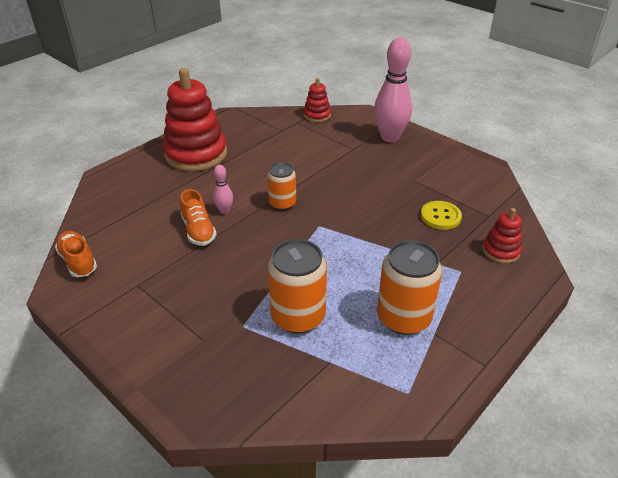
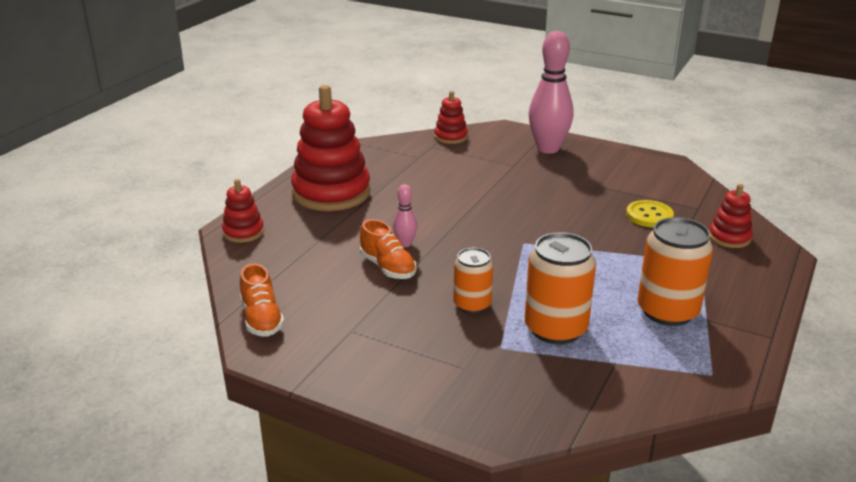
camera: 15 degrees left, 10 degrees down
(78, 261) = (262, 319): orange shoe -> orange shoe turned 150 degrees counterclockwise
(112, 180) = (243, 232): none -> red stacking toy
(282, 203) = (468, 228): orange can -> orange can (472, 305)

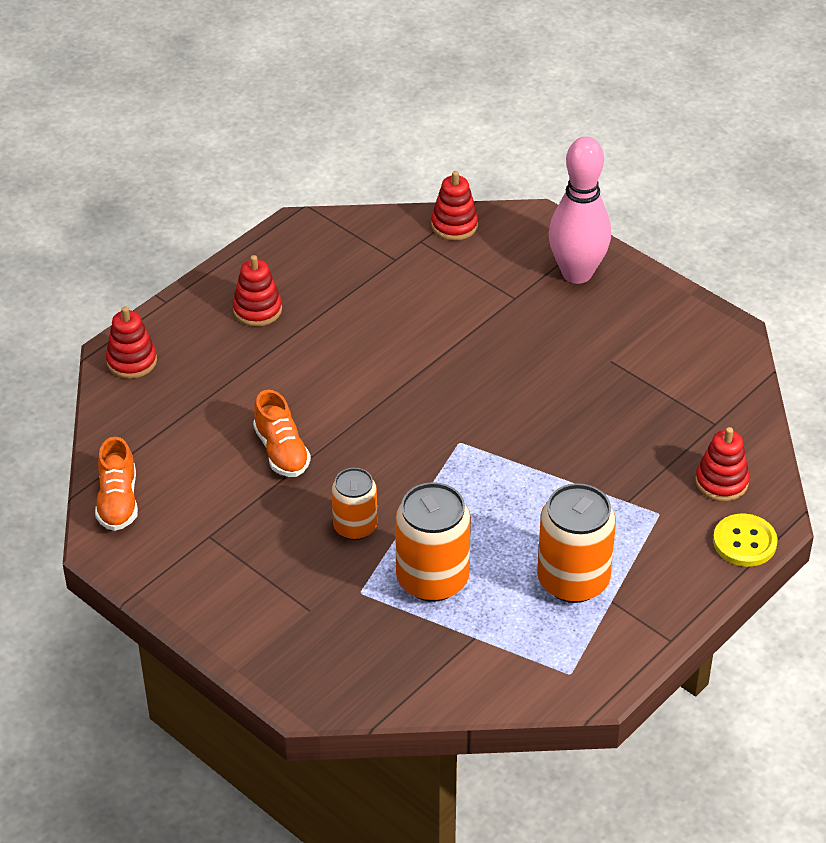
camera: 15 degrees right, 15 degrees up
(331, 193) = (257, 310): red stacking toy -> red stacking toy, size x0.48
(405, 244) = (316, 417): pink bowling pin -> none
(649, 215) = (642, 425): yellow button -> yellow button (744, 542)

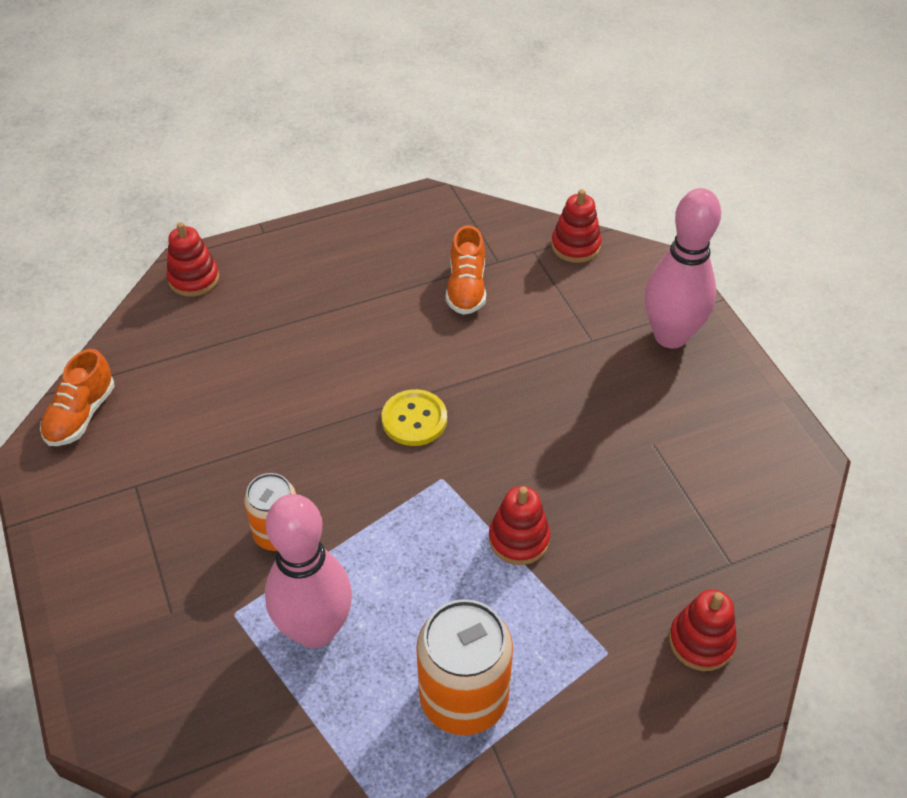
camera: 25 degrees right, 5 degrees up
(257, 310) = (338, 268): red stacking toy -> red stacking toy (519, 539)
(281, 451) = (263, 421): orange shoe -> orange shoe (466, 288)
(432, 579) = (315, 630): orange can -> pink bowling pin
(744, 542) = (688, 733): yellow button -> yellow button (414, 419)

